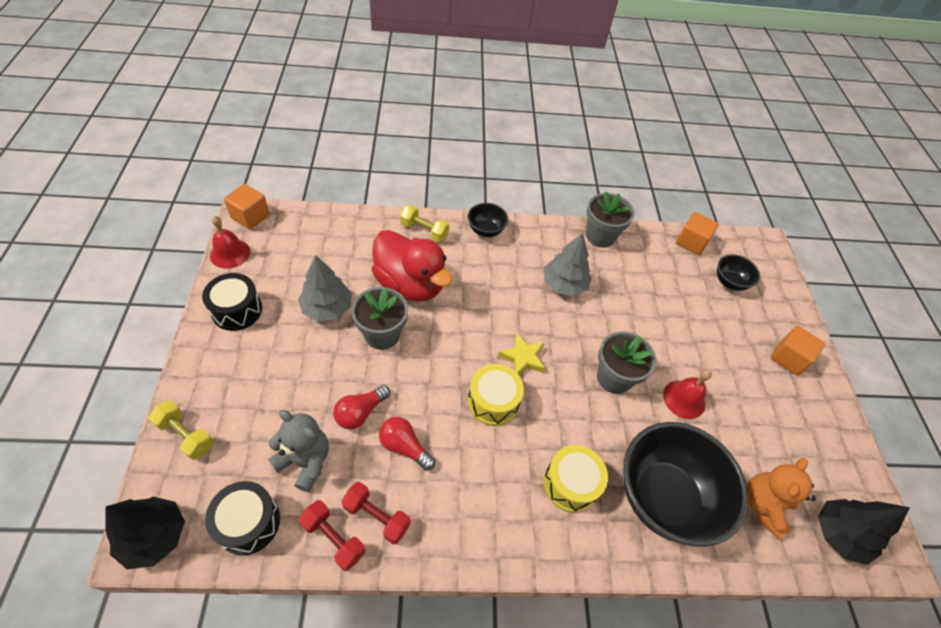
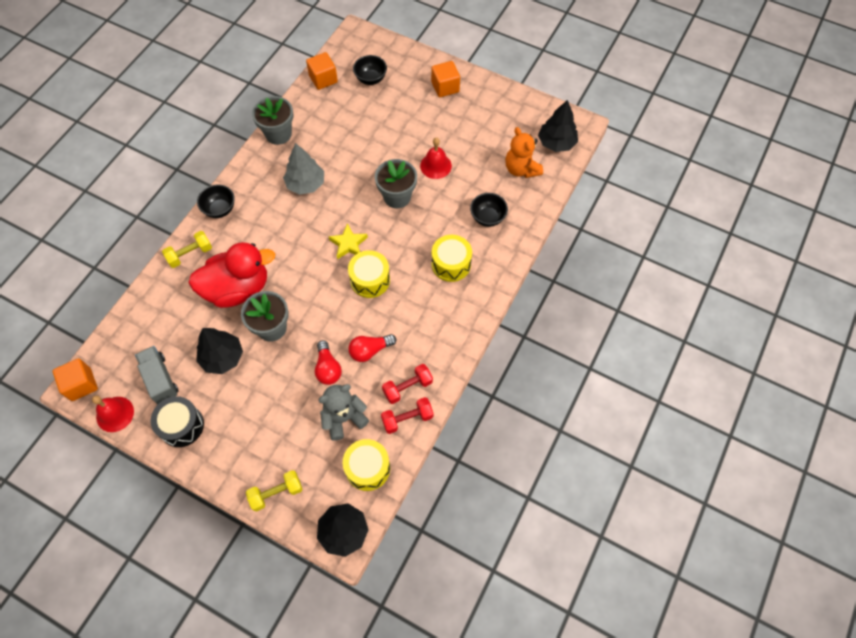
camera: 55 degrees left, 10 degrees up
(248, 523) = (367, 468): black drum -> yellow drum
(280, 270) = (160, 379): none -> grey truck
(327, 308) = (222, 357): grey tree -> black tree
(664, 497) = (487, 218): black bowl -> black bowl, size x0.46

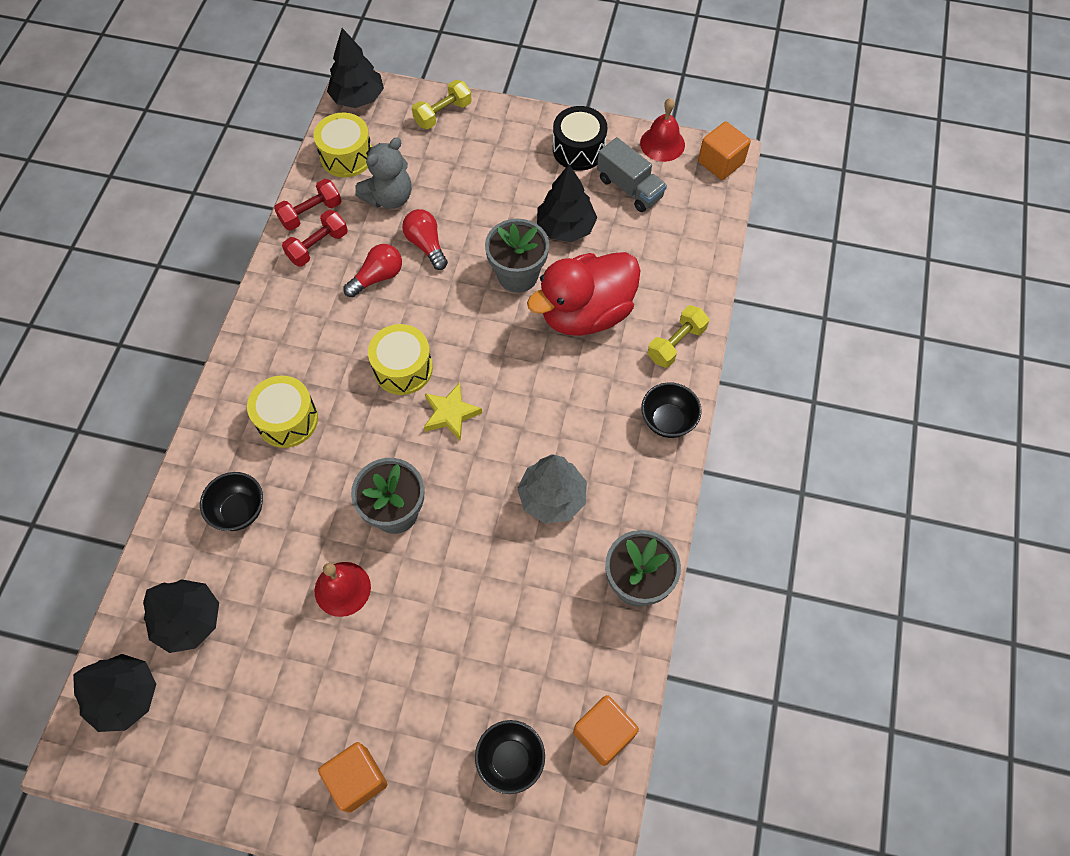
camera: 165 degrees right, 0 degrees up
(521, 169) = (189, 620): orange teddy bear -> black tree

